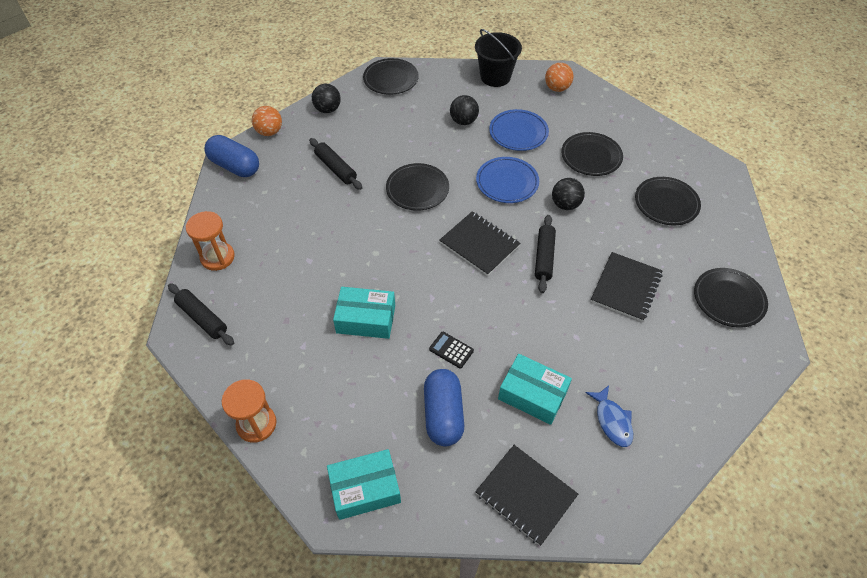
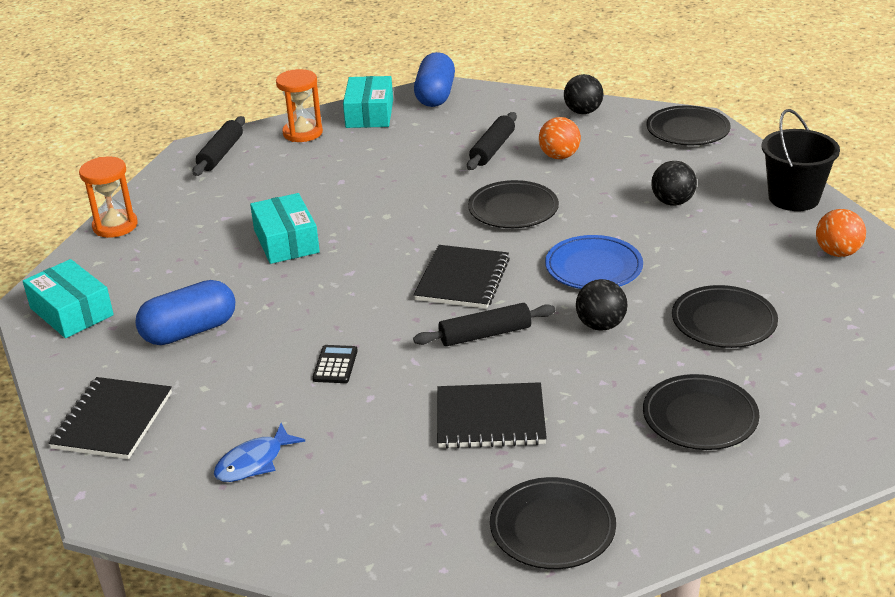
camera: 65 degrees right, 20 degrees down
(269, 132) = (507, 94): orange ball -> orange ball (559, 156)
(451, 350) = (282, 309): black calculator -> black calculator (335, 365)
(518, 133) = (701, 248): blue plate -> none
(532, 394) = (255, 387): turquoise box -> turquoise box (369, 114)

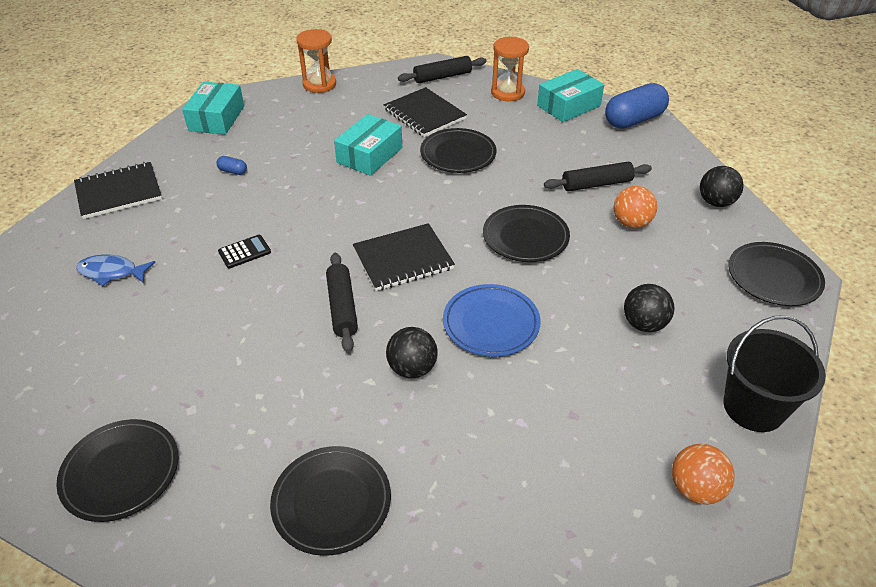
camera: 50 degrees right, 10 degrees up
(189, 331) = (233, 171): blue capsule -> blue capsule, size x0.42
(485, 334) = (342, 307): black rolling pin -> black rolling pin turned 45 degrees clockwise
(490, 418) = (237, 365): black notebook -> black notebook (424, 114)
(723, 321) = (491, 450): black plate -> black plate (458, 154)

